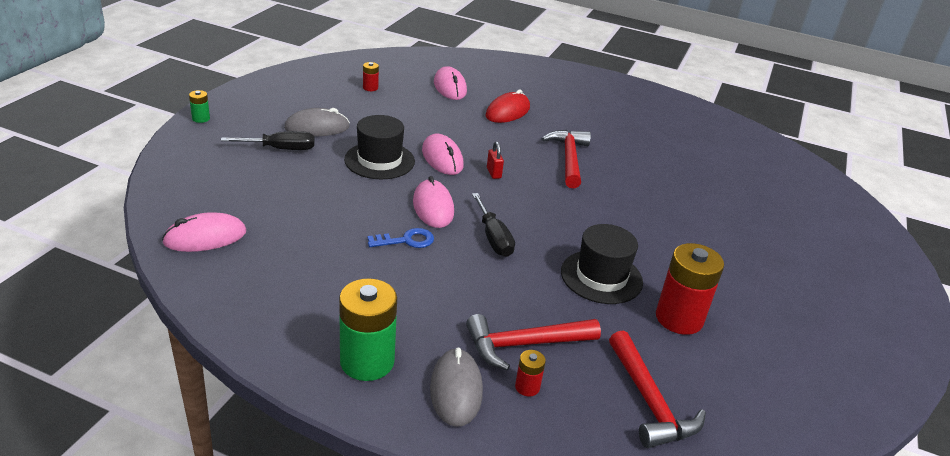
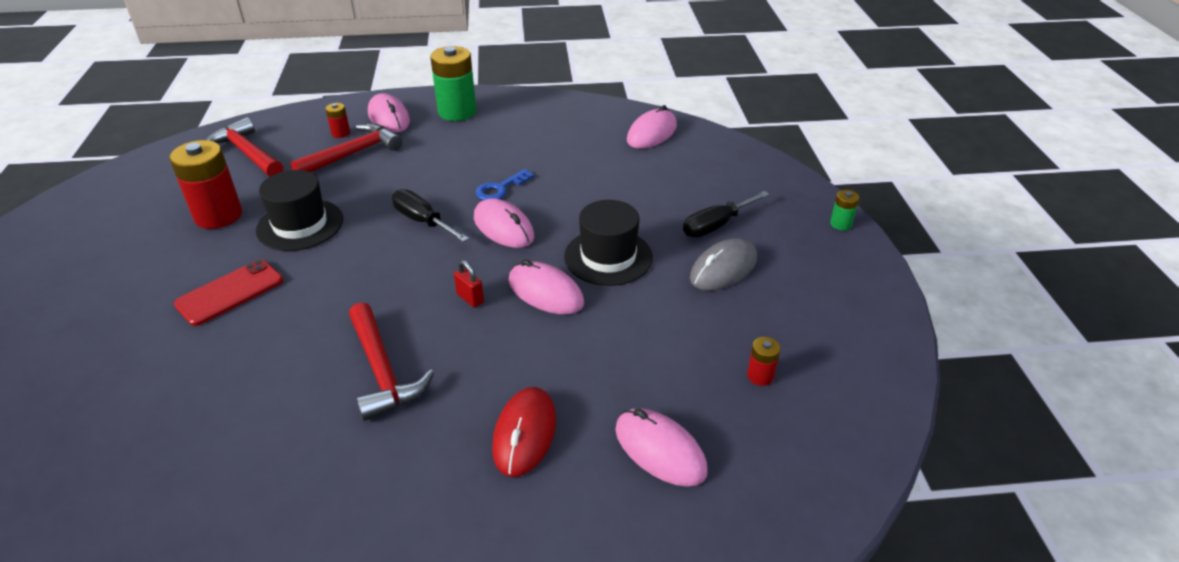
camera: 155 degrees right, 5 degrees up
(456, 390) = (389, 118): grey mouse -> pink mouse
(664, 240) = (230, 292): none -> red phone

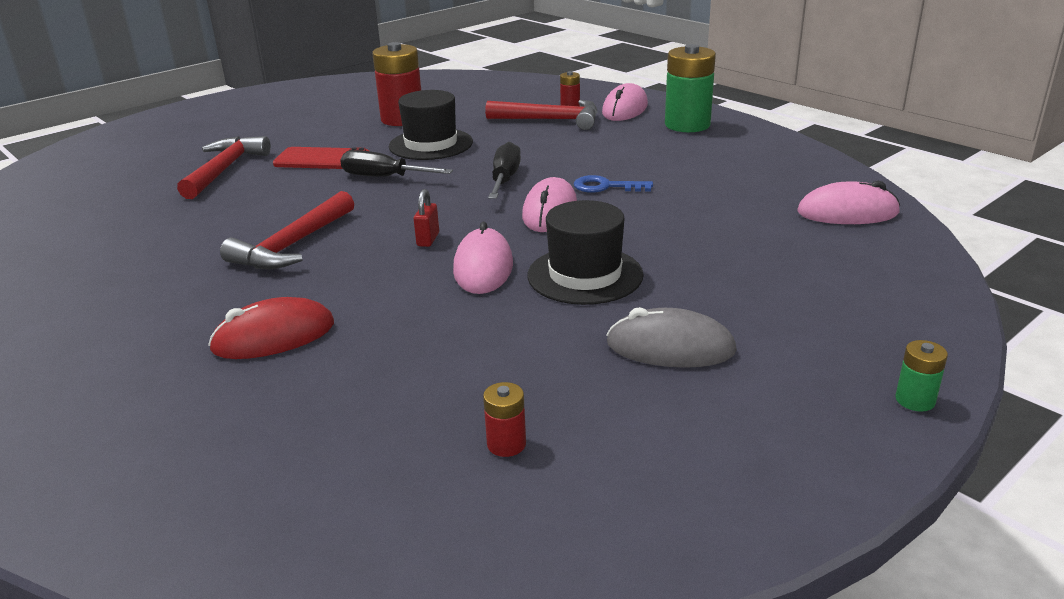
camera: 55 degrees right, 10 degrees down
(247, 153) = (489, 94): red hammer -> red hammer (224, 170)
(660, 450) = (316, 420): pink mouse -> none
(716, 225) = (745, 313): black screwdriver -> black screwdriver (383, 177)

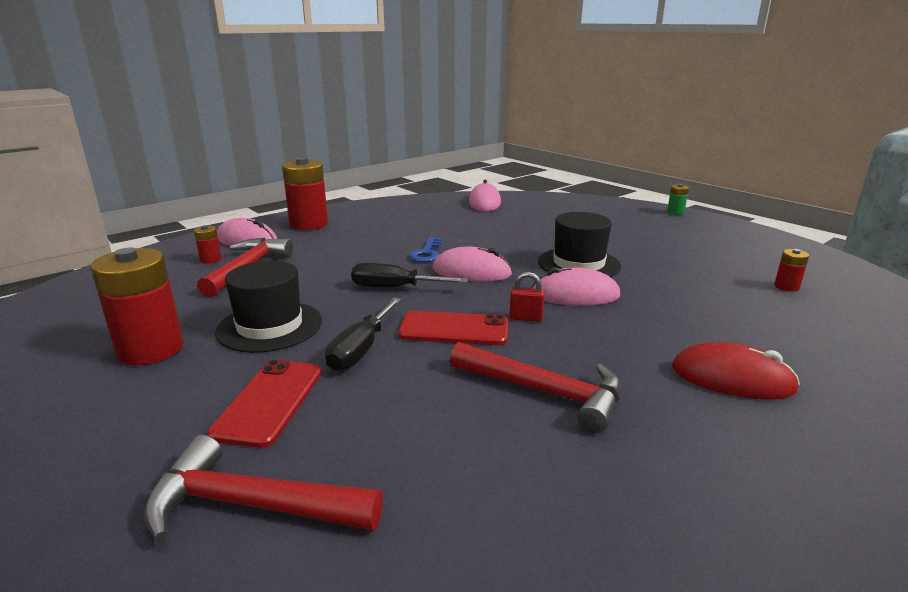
camera: 90 degrees left, 5 degrees down
(274, 337) = (732, 379): red mouse -> red mouse turned 45 degrees counterclockwise
(411, 208) = (454, 329): none -> red phone
(670, 347) = (659, 247): grey mouse -> none
(687, 125) = (309, 224): green battery -> red battery

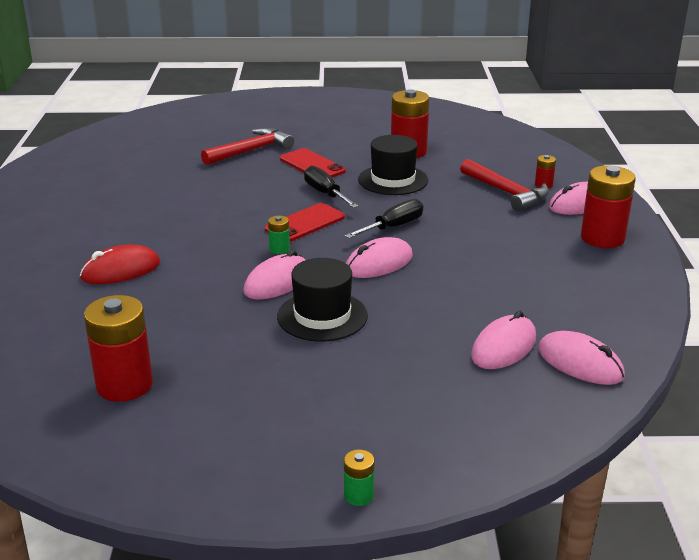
camera: 130 degrees right, 5 degrees up
(427, 253) = (447, 262): blue key -> none
(504, 217) = (504, 347): none -> pink mouse
(525, 318) = (279, 249): red padlock -> green battery
(544, 392) = (209, 219): red hammer -> none
(786, 287) = (124, 385): red battery -> red battery, size x2.17

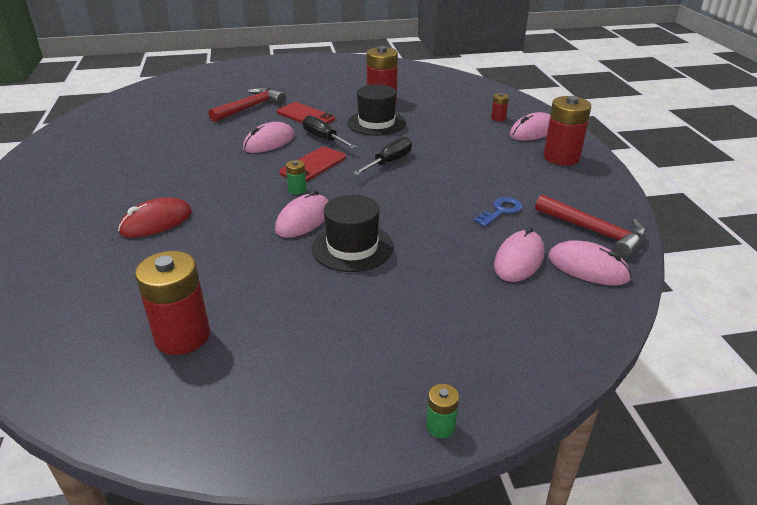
camera: 10 degrees left, 5 degrees up
(379, 263) = (387, 195): pink mouse -> pink mouse (269, 142)
(503, 293) = (501, 211): none -> blue key
(506, 192) = (471, 126): red hammer -> red hammer (594, 232)

